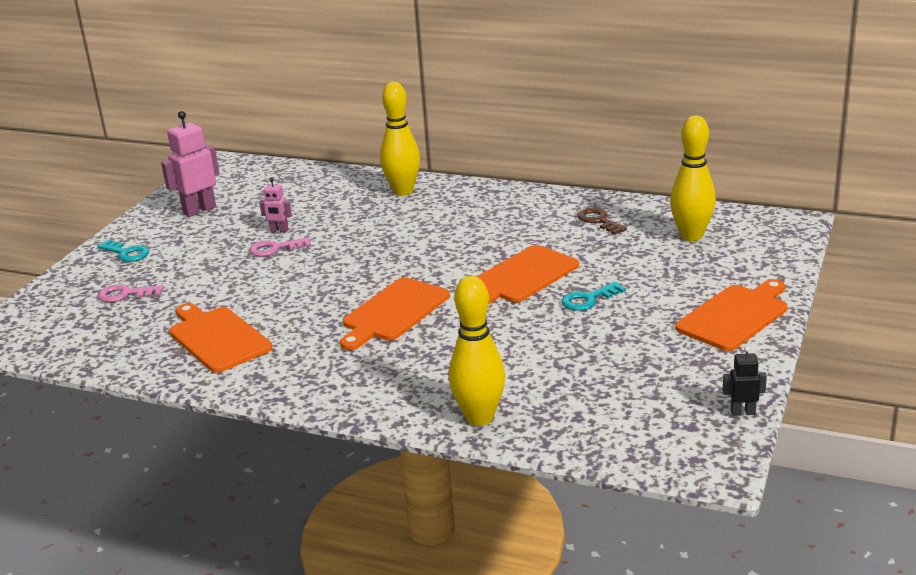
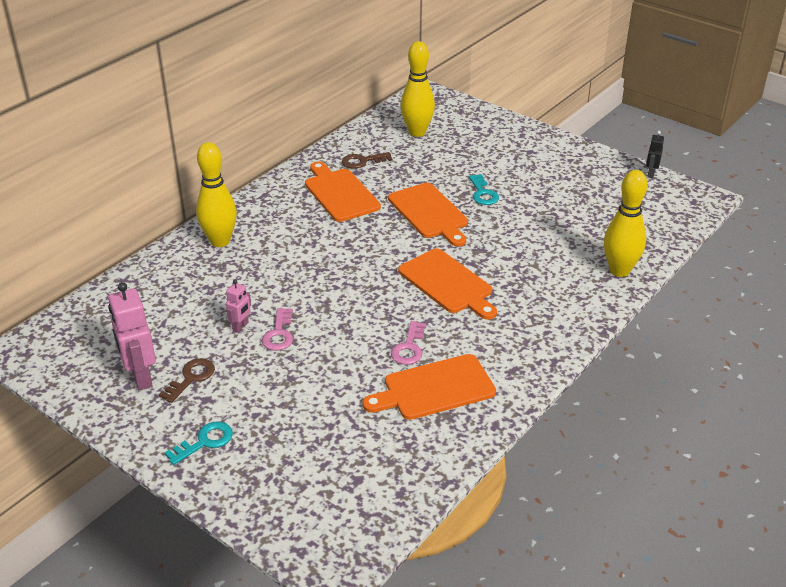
camera: 75 degrees left, 10 degrees up
(125, 294) = (305, 447): pink key -> pink key (409, 348)
(203, 228) = (191, 378): none -> brown key
(734, 316) = (538, 146): orange cutting board -> orange cutting board (340, 193)

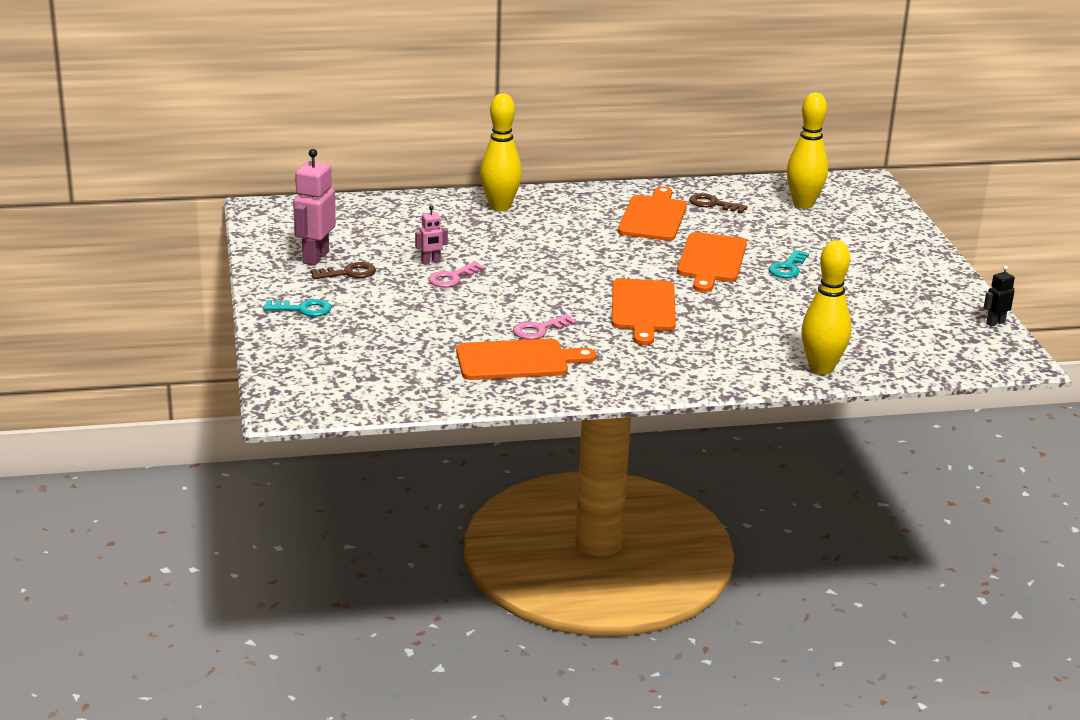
camera: 40 degrees right, 10 degrees down
(435, 388) = (517, 360): orange cutting board -> orange cutting board turned 150 degrees clockwise

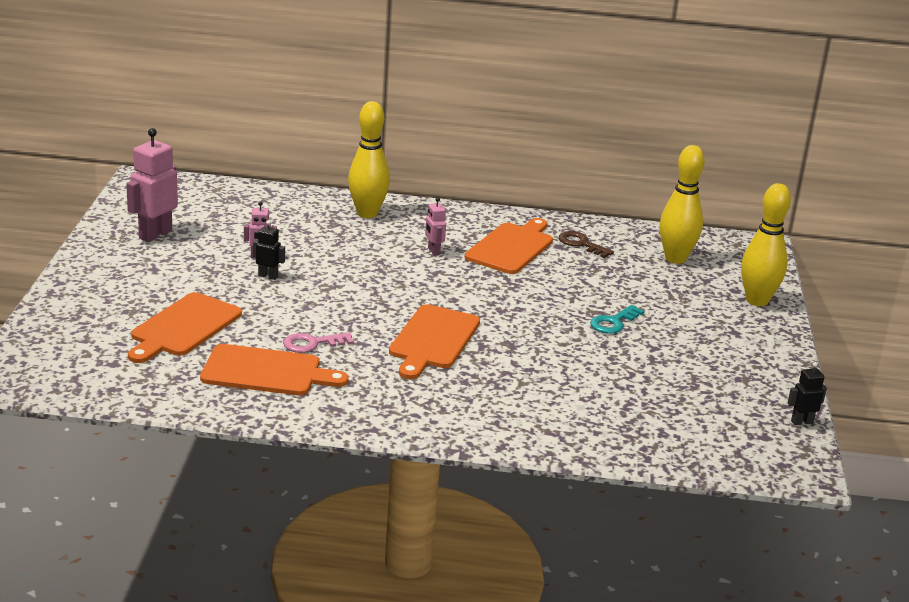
camera: 15 degrees right, 0 degrees up
(303, 309) = (103, 283): turquoise key -> none
(348, 273) = (173, 255): brown key -> none
(452, 278) = (268, 276): pink key -> black robot
(586, 231) = (433, 251): none -> pink robot
(711, 260) = (539, 301): orange cutting board -> orange cutting board (184, 327)
(821, 368) = (575, 438): yellow bowling pin -> yellow bowling pin (757, 301)

